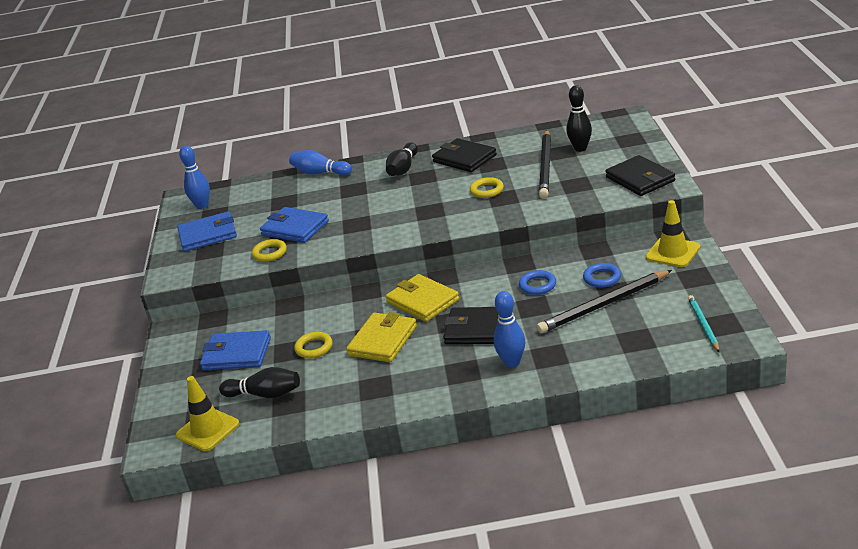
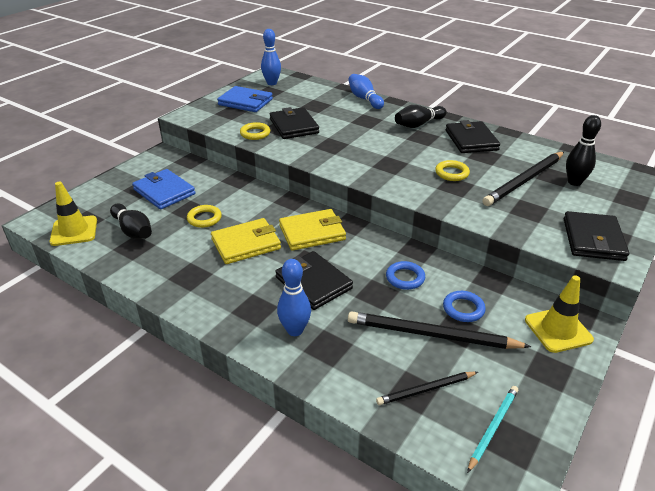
camera: 35 degrees right, 5 degrees up
(295, 228) = (294, 126): blue wallet -> black wallet
(422, 301) = (312, 232): yellow wallet -> yellow wallet turned 75 degrees clockwise
(642, 334) = (426, 390): none -> black pencil

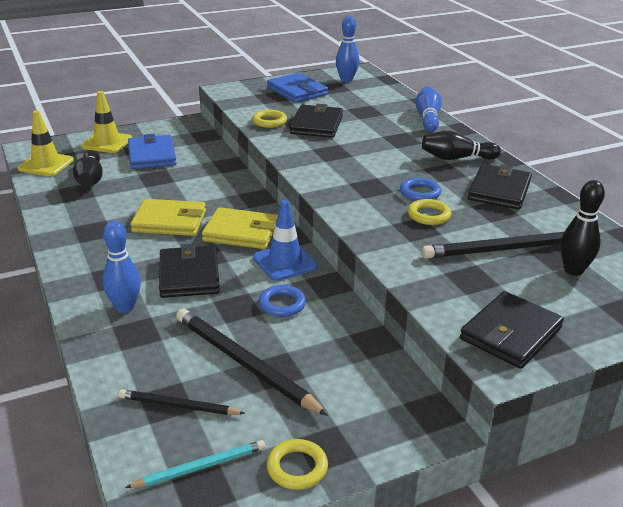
camera: 30 degrees right, 5 degrees down
(204, 219) = (159, 188): yellow ring -> yellow ring (297, 468)
(370, 244) = (285, 262): none -> blue traffic cone
(463, 309) = (306, 355): blue ring -> blue ring (420, 193)
(558, 330) = (386, 417): yellow traffic cone -> yellow traffic cone (107, 143)

